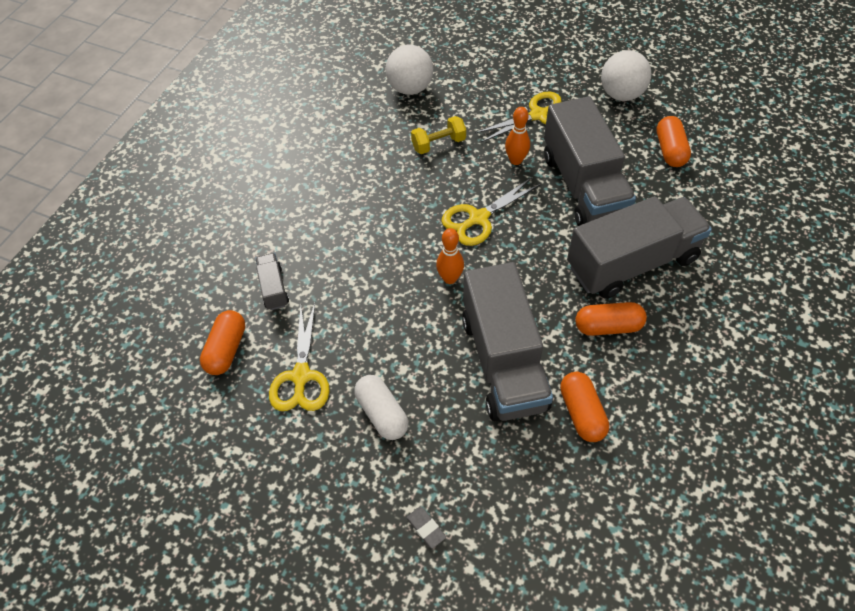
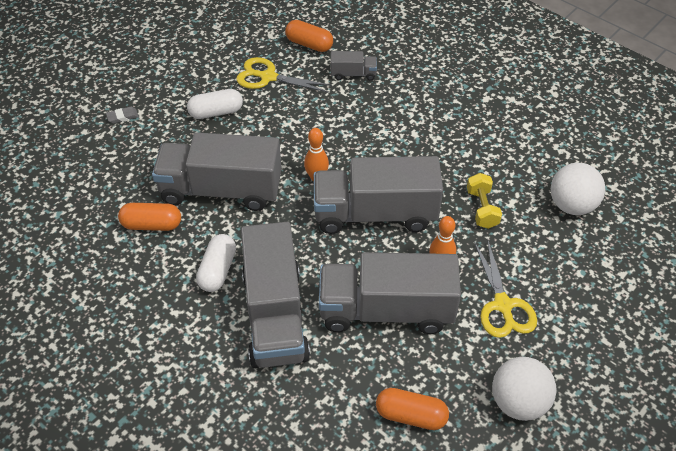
camera: 105 degrees right, 5 degrees down
(478, 218) = (375, 214): yellow scissors -> grey truck
(608, 326) = (218, 270): orange capsule -> white capsule

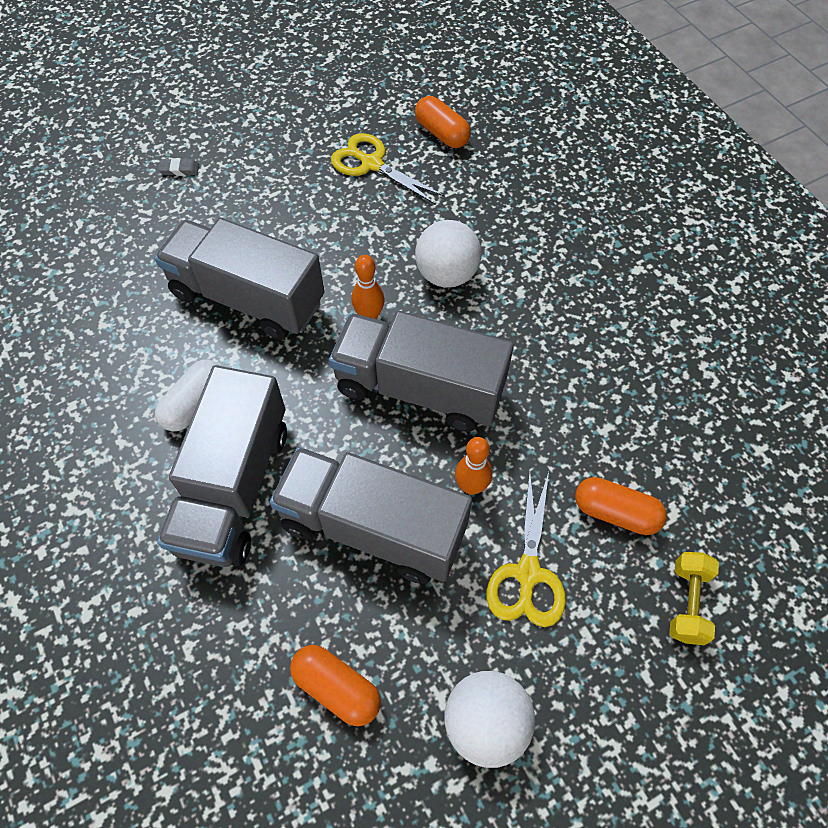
camera: 20 degrees right, 10 degrees up
(152, 225) = (148, 319): orange capsule -> orange capsule (615, 512)
(216, 112) = (289, 194): white capsule -> none
(353, 74) = (478, 188): grey truck -> none
(482, 209) = (562, 425): yellow dumbbell -> yellow dumbbell (687, 603)
(571, 205) = (687, 459): white ball -> white ball (446, 274)

